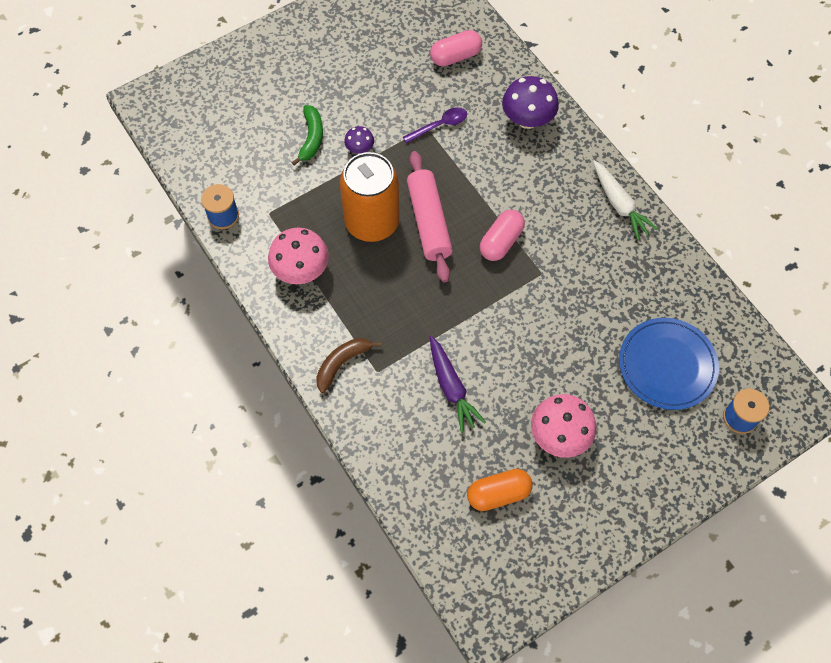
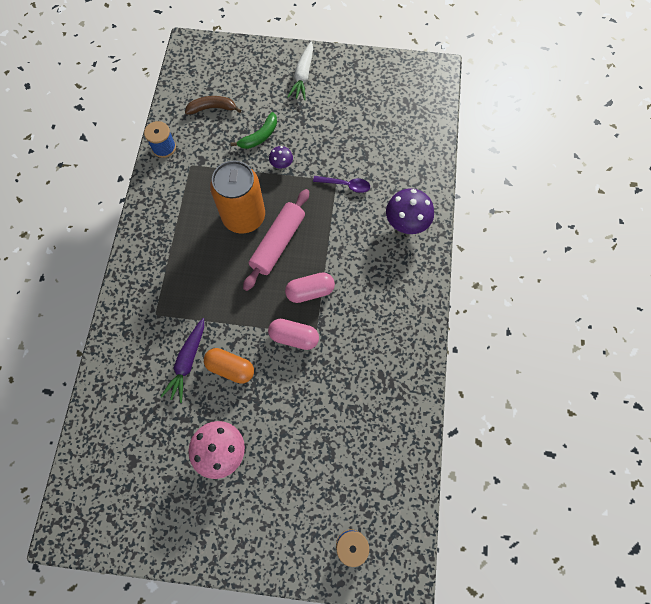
camera: 40 degrees right, 5 degrees up
(301, 270) = (174, 215): pink mushroom -> none
(342, 363) = (140, 292): brown banana -> brown banana (212, 108)
(455, 56) = (400, 147): pink capsule -> pink capsule (294, 337)
(498, 494) = (148, 455): orange capsule -> orange capsule (230, 368)
(619, 204) = (413, 327): white carrot -> white carrot (303, 76)
(667, 365) = (337, 465): blue plate -> none

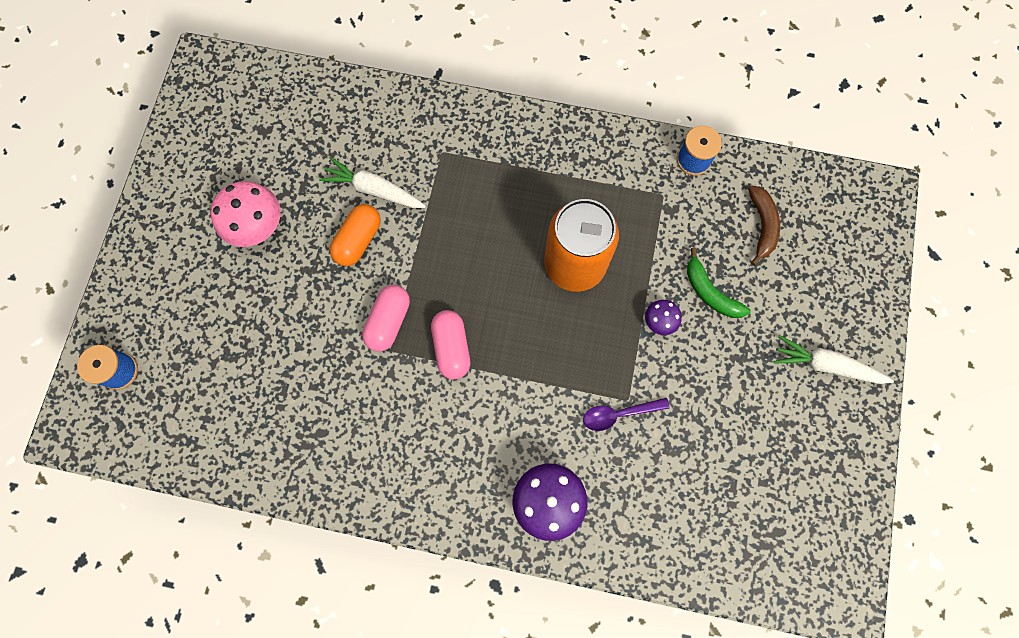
camera: 95 degrees right, 5 degrees up
(187, 362) = (374, 190): purple carrot -> white carrot
(278, 243) = (529, 308): pink rolling pin -> none
(345, 185) = (619, 414): purple spoon -> purple spoon turned 60 degrees clockwise

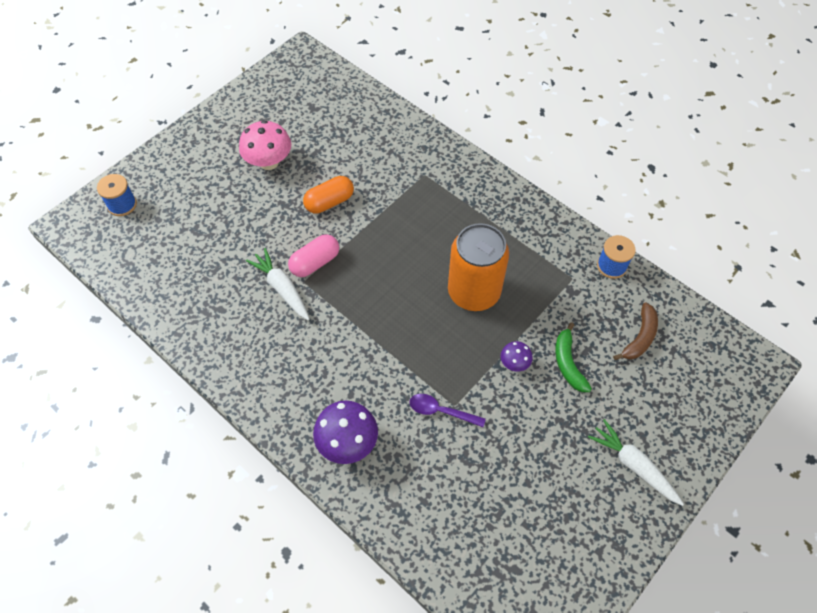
camera: 30 degrees right, 15 degrees down
(374, 190) = (361, 176): white carrot -> white carrot (282, 288)
(451, 348) = (347, 301): pink capsule -> none

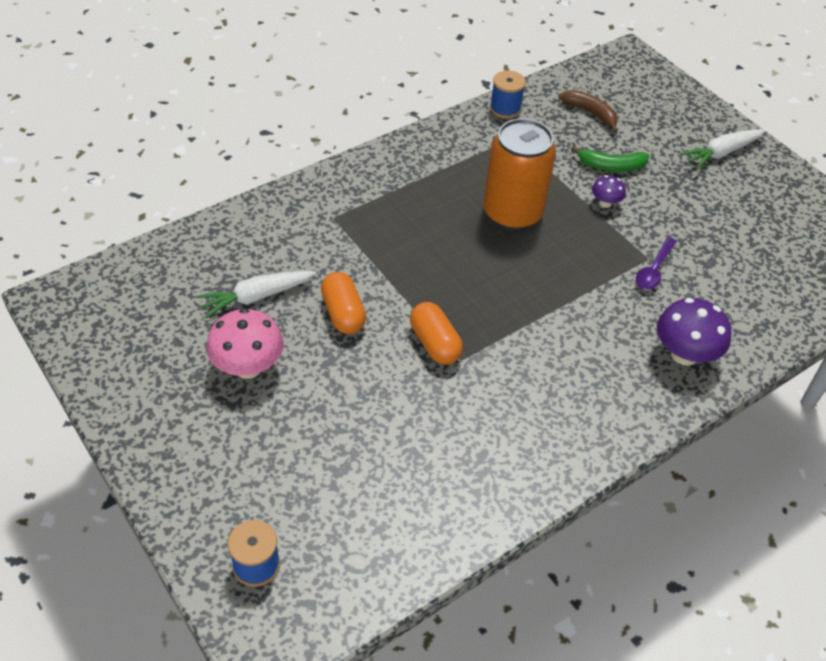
camera: 80 degrees left, 10 degrees down
(282, 288) = (465, 383): white carrot -> white carrot (257, 297)
(315, 262) = (435, 343): pink capsule -> orange capsule

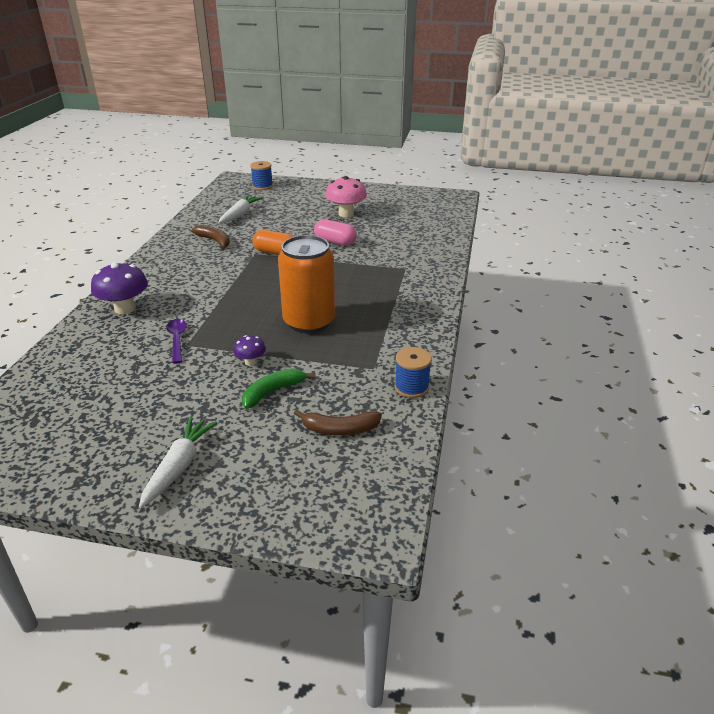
camera: 140 degrees right, 15 degrees down
(257, 297) = (382, 229): white carrot -> white carrot (240, 215)
(343, 313) = (335, 242): orange capsule -> pink capsule
(486, 429) = (214, 241): none -> brown banana

